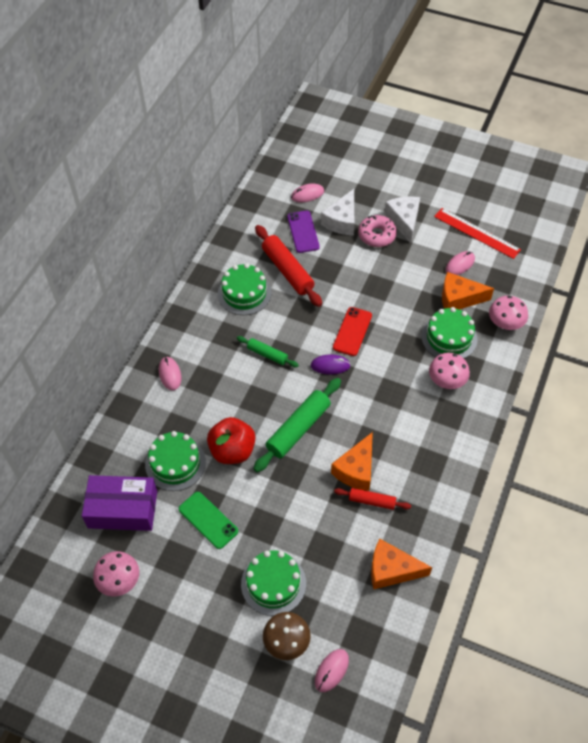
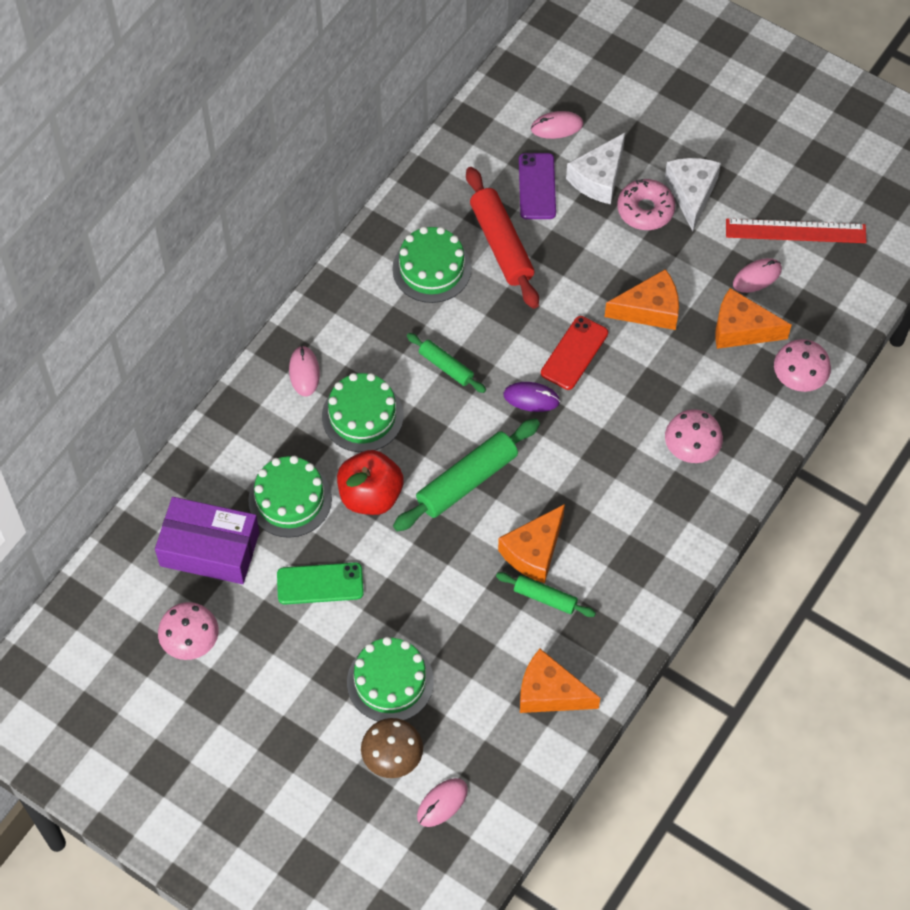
camera: 10 degrees right, 5 degrees up
(208, 520) = (320, 584): green phone -> green phone turned 60 degrees counterclockwise
(372, 501) = (545, 598): red rolling pin -> green rolling pin
(395, 296) = (650, 309): none -> orange cheese
(449, 337) = (711, 386): green cake -> green cake (362, 416)
(476, 233) = (795, 231): red ruler -> red ruler turned 45 degrees counterclockwise

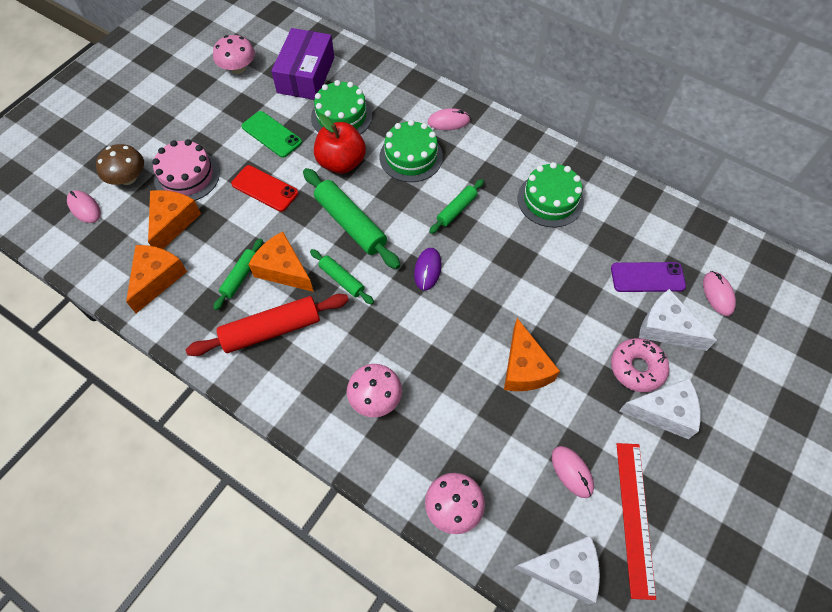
camera: 90 degrees right, 0 degrees up
(320, 584) = (271, 134): green phone -> green phone turned 45 degrees counterclockwise
(390, 681) = (187, 176): green cake -> pink cake
(501, 244) = (581, 249): red rolling pin -> red rolling pin (271, 330)
(546, 487) = (342, 279): none -> green rolling pin
(574, 353) = (473, 303): red phone -> red phone (264, 189)
(741, 329) = (508, 452): orange cheese -> orange cheese (173, 222)
(847, 291) = (564, 570): none -> white cheese

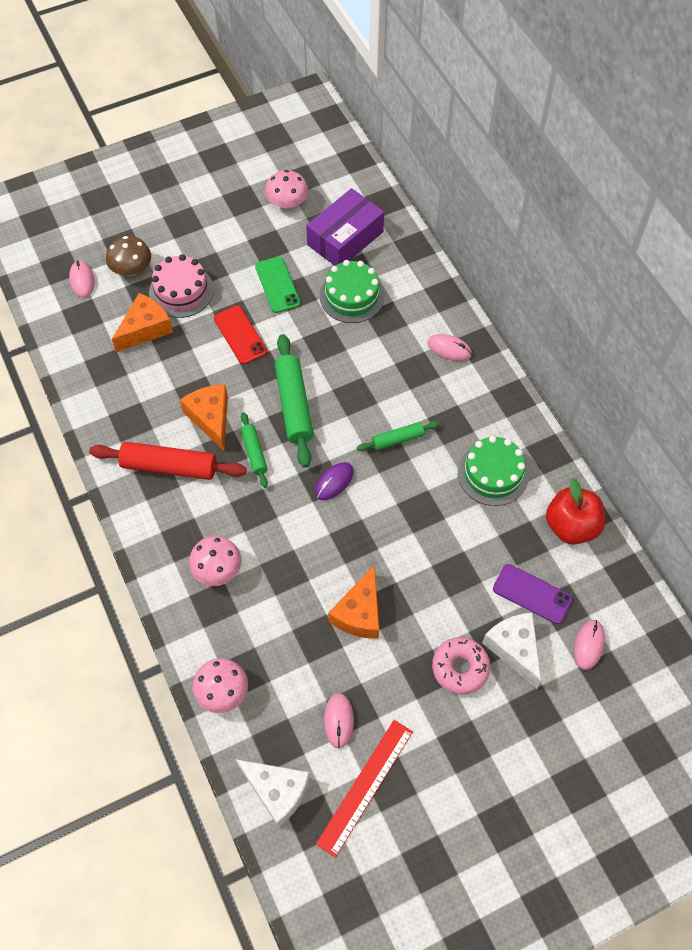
camera: 30 degrees right, 0 degrees up
(157, 279) = (104, 374): orange cheese -> none
(240, 277) = (172, 406): green rolling pin -> none
(341, 162) = (323, 342): red apple -> red apple (571, 526)
(411, 157) = (390, 367): green cake -> none
(664, 412) = (456, 718): white cheese -> none

